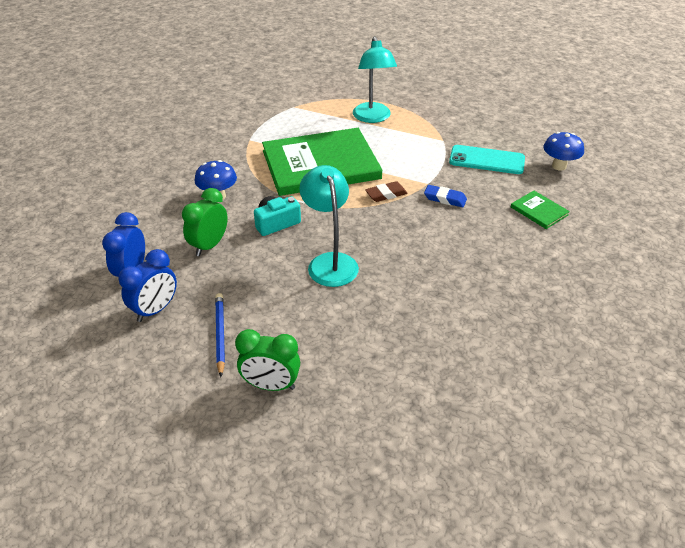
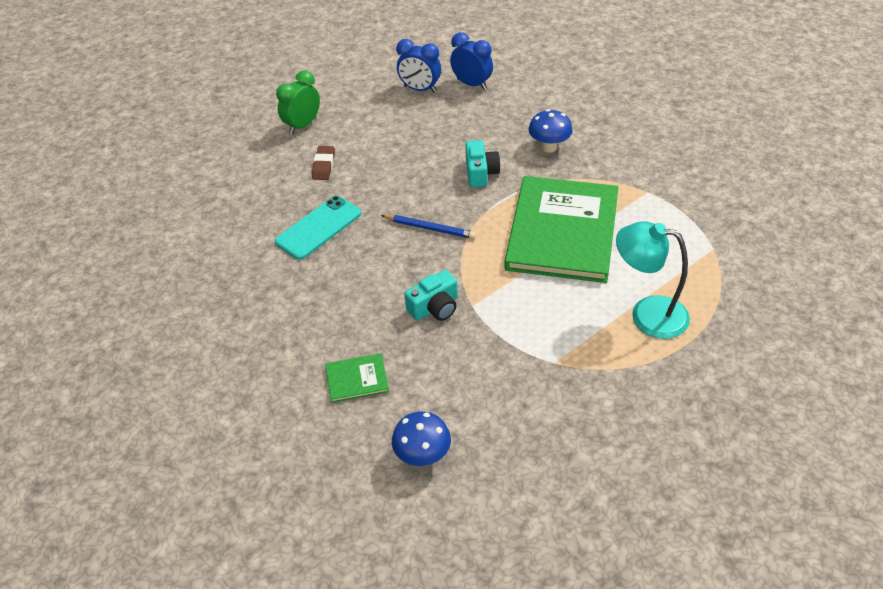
camera: 120 degrees right, 5 degrees up
(155, 310) = (420, 89): blue clock -> blue clock turned 45 degrees counterclockwise
(209, 246) = (477, 128): green clock -> none
(220, 334) = (369, 113): blue pencil -> blue pencil (430, 228)
(330, 262) = (402, 190): turquoise lamp -> none
(386, 194) = (474, 263): brown eraser -> brown eraser (324, 165)
(445, 199) = (435, 307): blue eraser -> turquoise camera
(486, 160) = (483, 384): turquoise phone -> turquoise phone (319, 228)

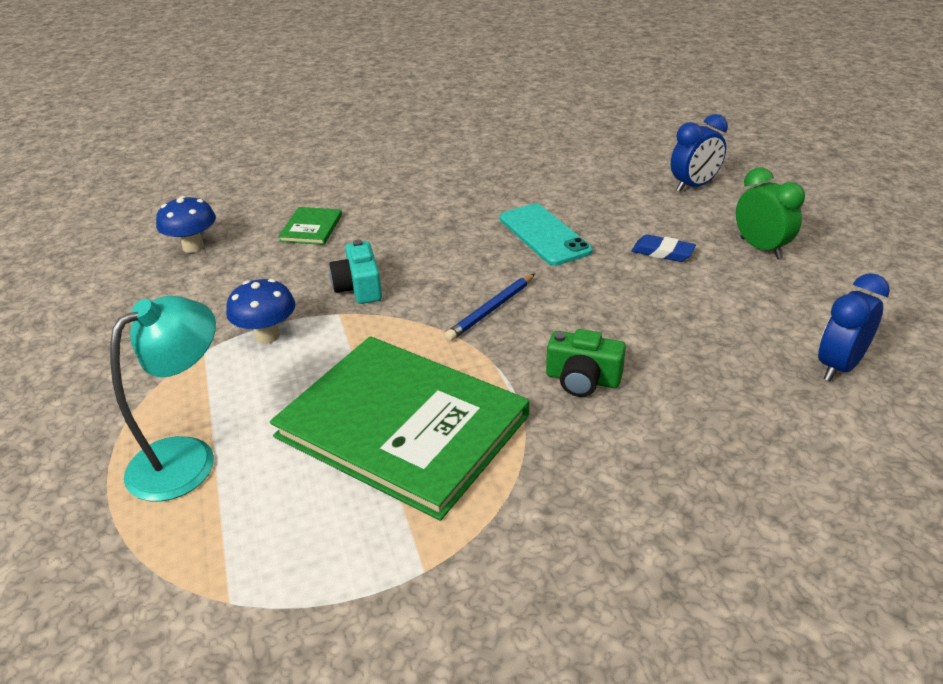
camera: 110 degrees right, 10 degrees down
(324, 165) = (662, 252): brown eraser -> blue eraser
(471, 84) = (846, 431): blue clock -> blue clock (693, 186)
(481, 173) = (582, 379): turquoise camera -> green camera
(549, 147) = (615, 477): blue mushroom -> blue mushroom (267, 336)

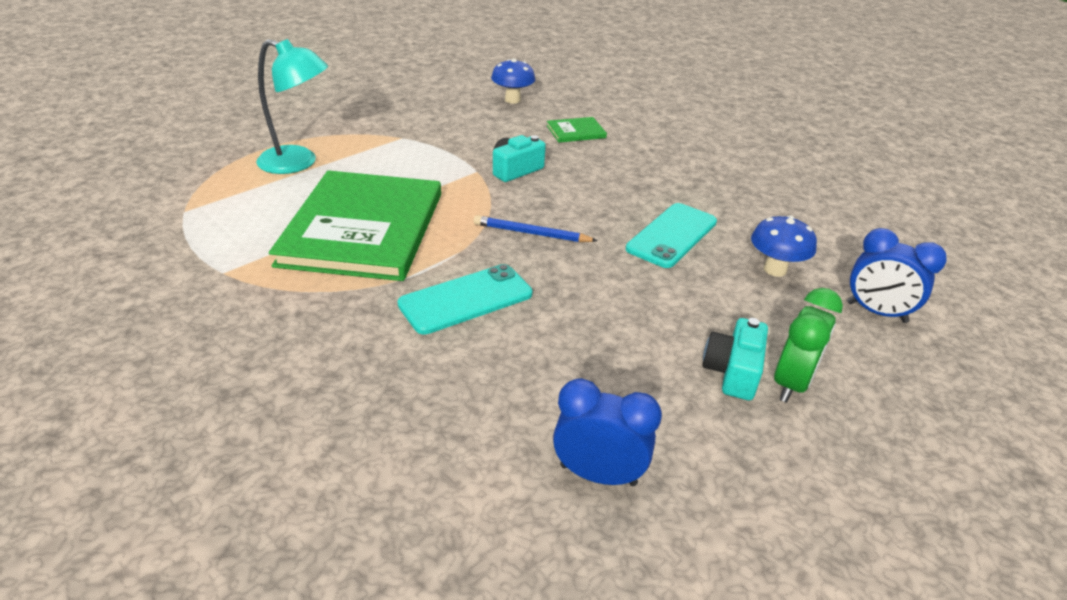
camera: 60 degrees right, 0 degrees up
(267, 336) = (432, 153): blue mushroom -> blue mushroom (775, 270)
(582, 379) = (466, 299): green camera -> turquoise phone
(662, 252) = (711, 311): blue eraser -> none
(739, 268) = (732, 371): none -> turquoise camera

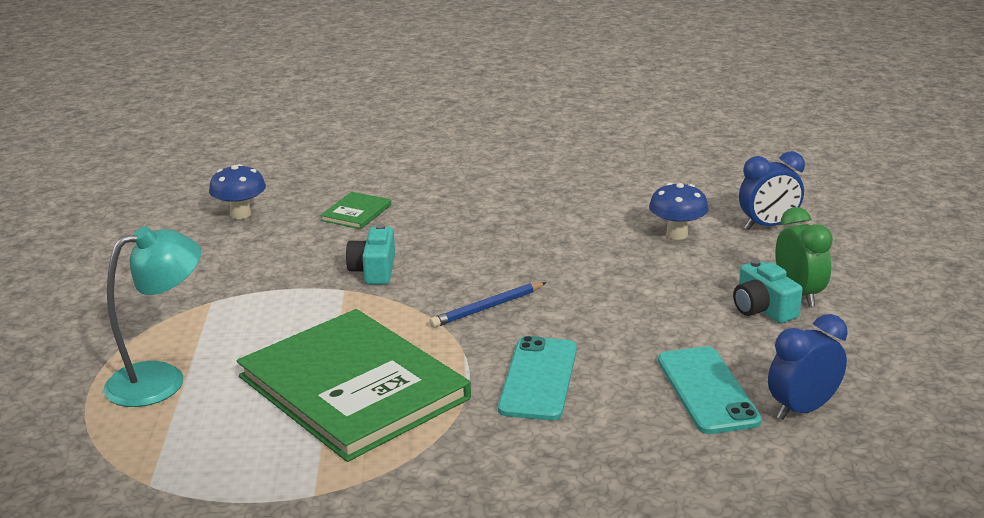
camera: 45 degrees left, 10 degrees down
(672, 235) = (579, 250): turquoise phone -> turquoise phone (707, 390)

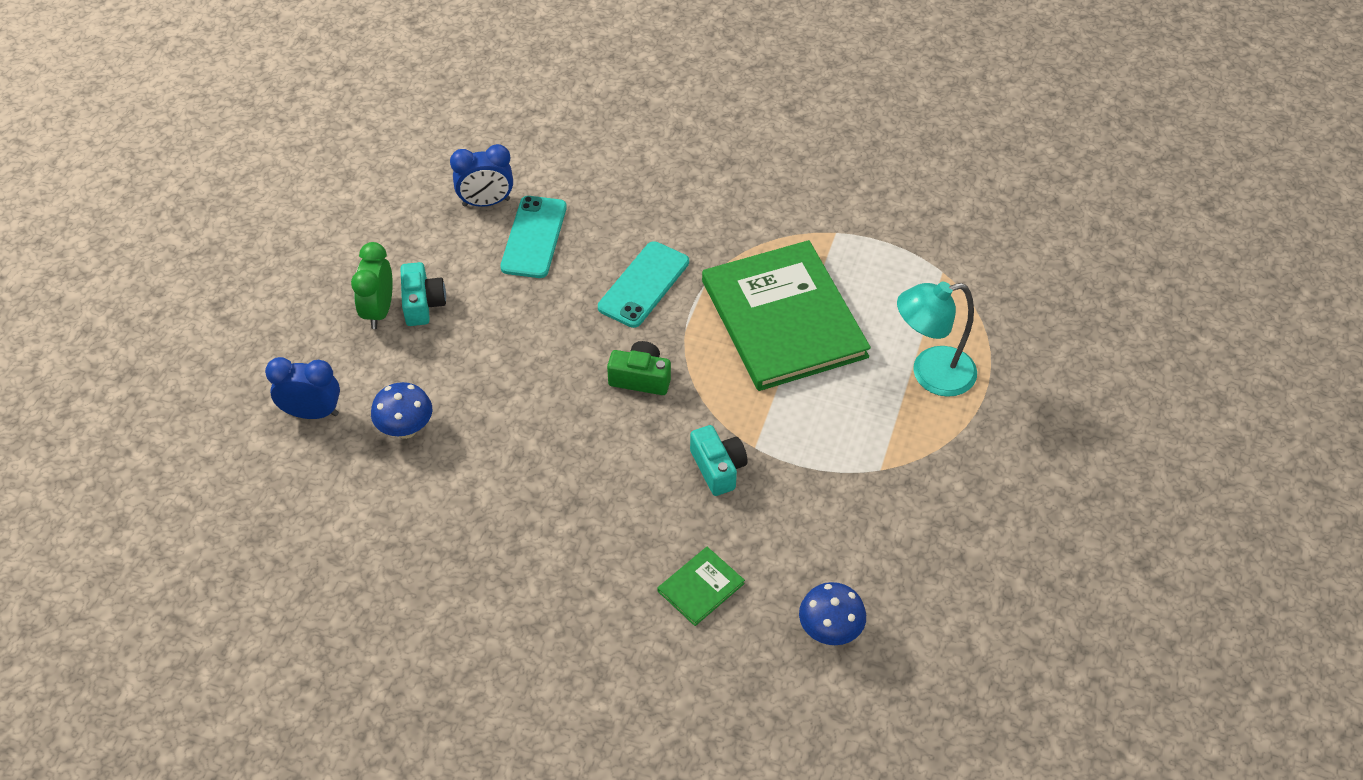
camera: 160 degrees left, 25 degrees up
(374, 270) = (718, 468): turquoise camera -> turquoise camera turned 45 degrees counterclockwise
(487, 308) = (640, 378): blue pencil -> green camera

